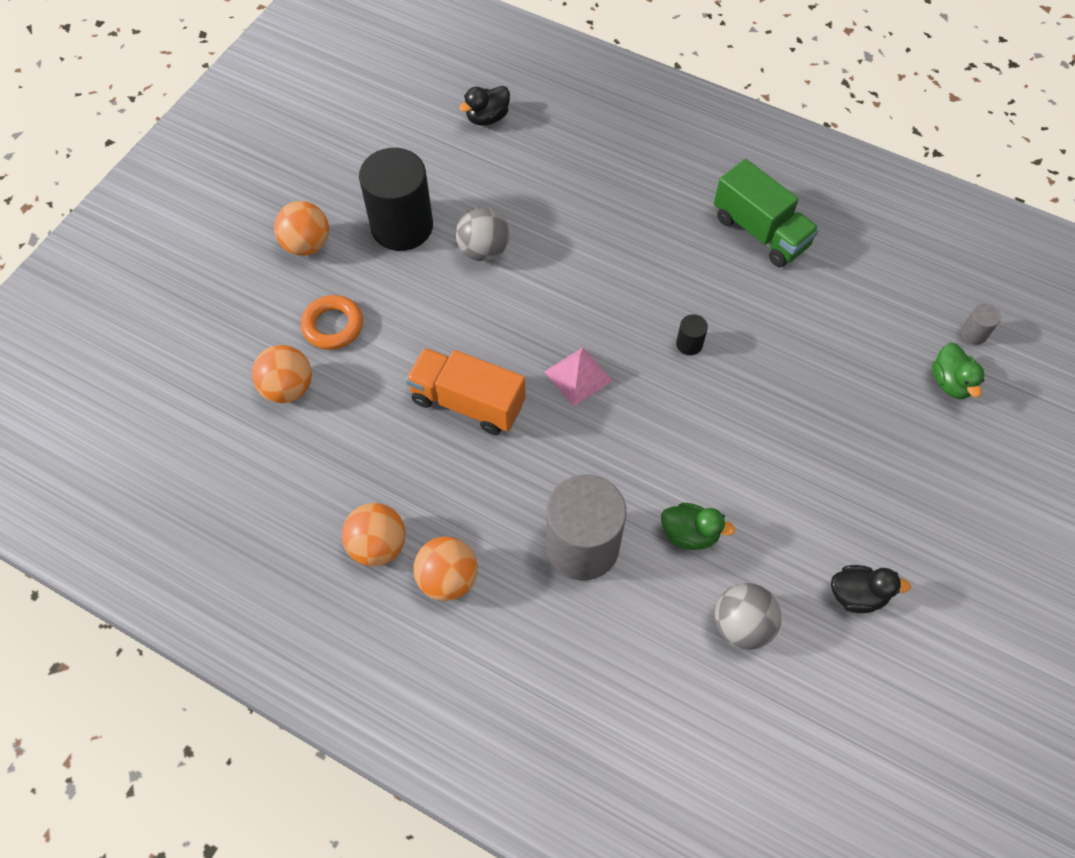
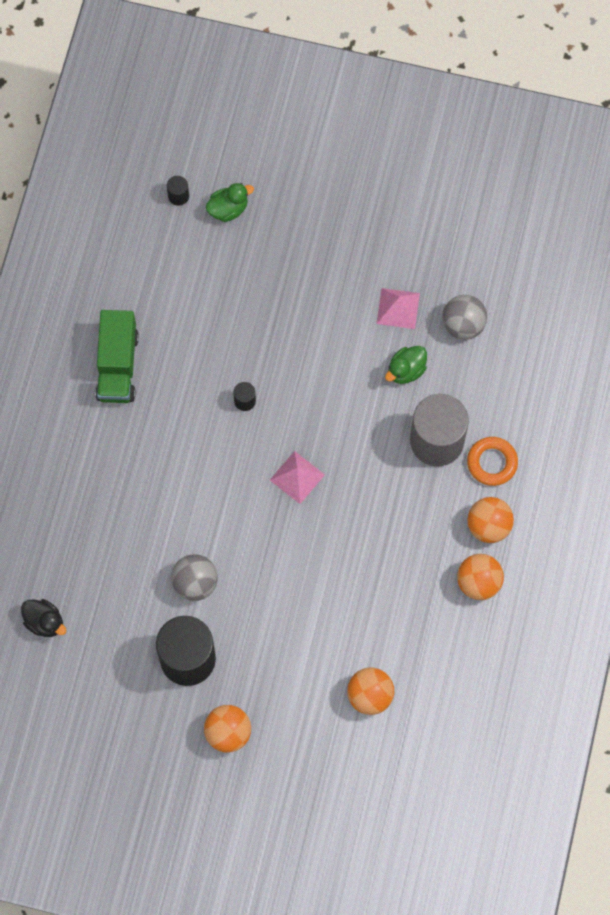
camera: 105 degrees left, 10 degrees up
(333, 326) = (303, 681): orange ring -> orange ring (492, 463)
(467, 402) = (343, 553): orange truck -> none
(690, 534) = (406, 370): green duck -> green duck turned 135 degrees counterclockwise
(760, 231) = (118, 366): green truck -> green truck turned 150 degrees clockwise
(781, 547) = (398, 308): none -> pink pyramid
(857, 595) = (419, 255): black duck -> none
(973, 333) = (178, 196): grey cylinder -> black cylinder

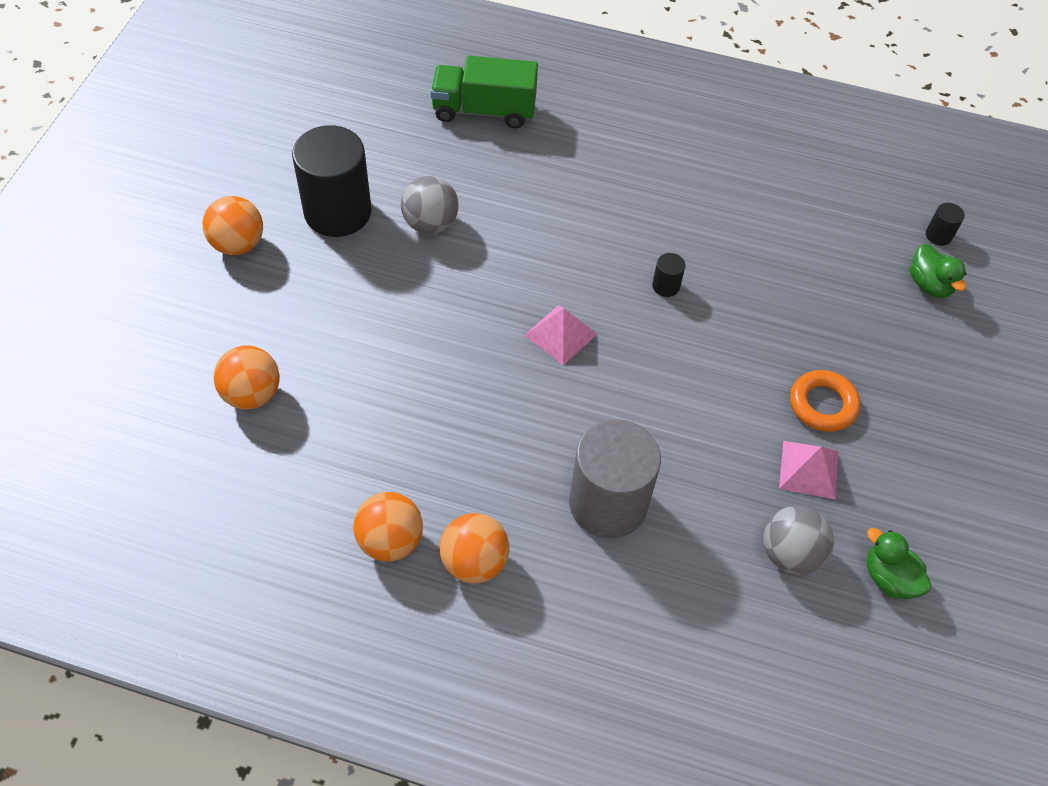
camera: 90 degrees right, 15 degrees down
(45, 622) = (402, 93): black duck -> none
(118, 366) = (708, 167): green truck -> green truck (484, 110)
(406, 370) = (714, 472): green duck -> green duck (889, 578)
(492, 463) = (572, 575): orange ring -> orange ring (822, 404)

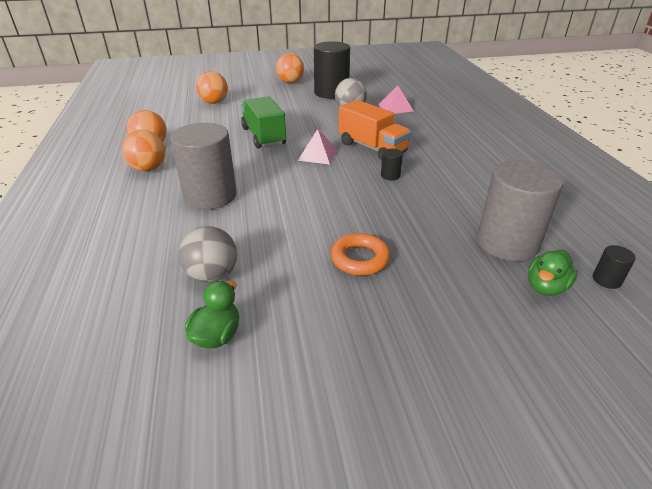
camera: 65 degrees right, 20 degrees down
(484, 110) = (438, 103): green truck -> green truck (264, 136)
(578, 264) = (372, 148): none -> orange truck
(809, 469) = (294, 266): pink pyramid -> pink pyramid (395, 107)
(854, 267) = (507, 243): none -> grey cylinder

